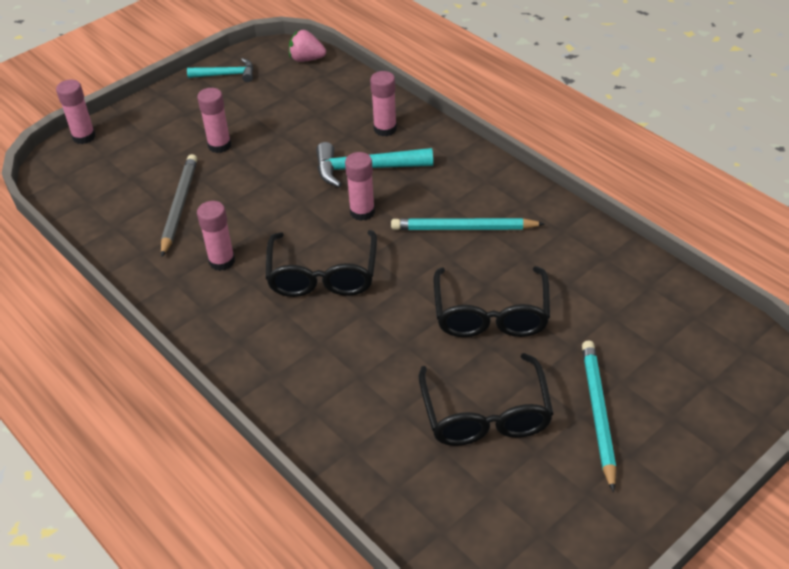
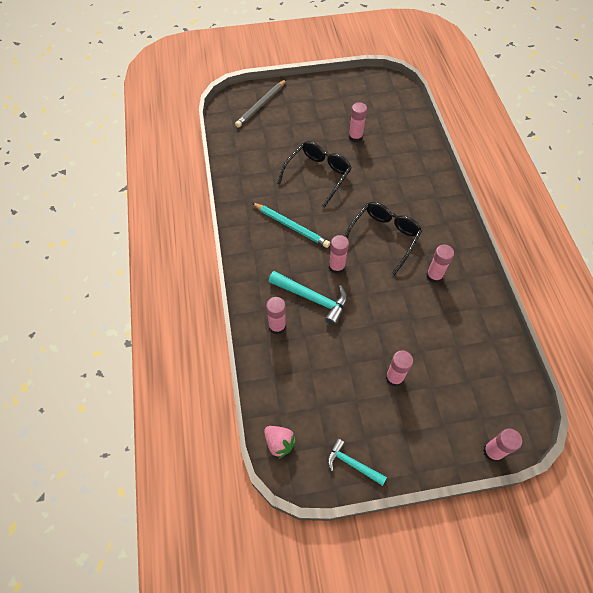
camera: 150 degrees left, 15 degrees up
(179, 206) = (443, 334): grey pencil -> grey pencil (261, 105)
(485, 414) = (355, 137): black glasses -> pink glue stick
(598, 413) = (311, 117): turquoise pencil -> none

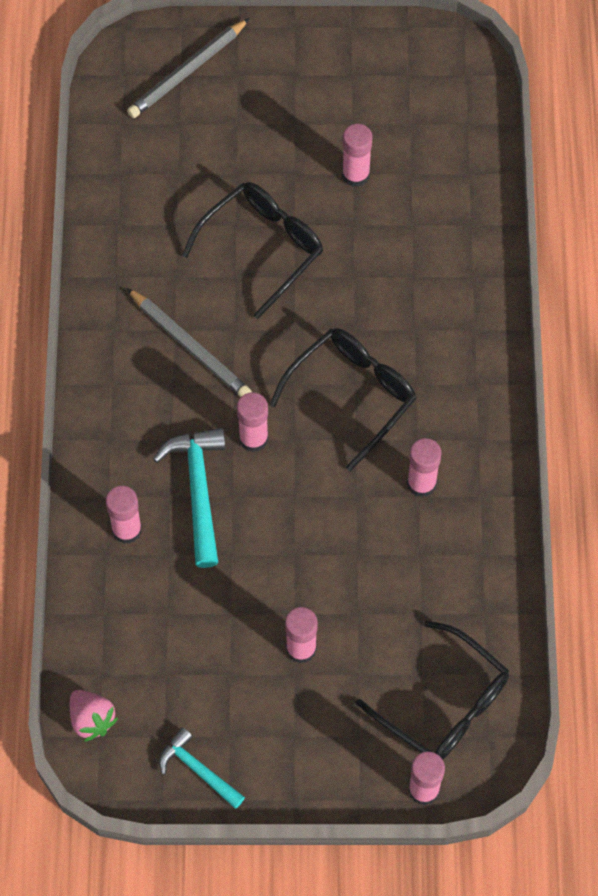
camera: 10 degrees right, 5 degrees up
(291, 226) = (190, 346): turquoise pencil -> grey pencil
(313, 298) = (198, 490): turquoise hammer -> turquoise hammer turned 135 degrees counterclockwise
(487, 396) = (444, 704): none -> black glasses

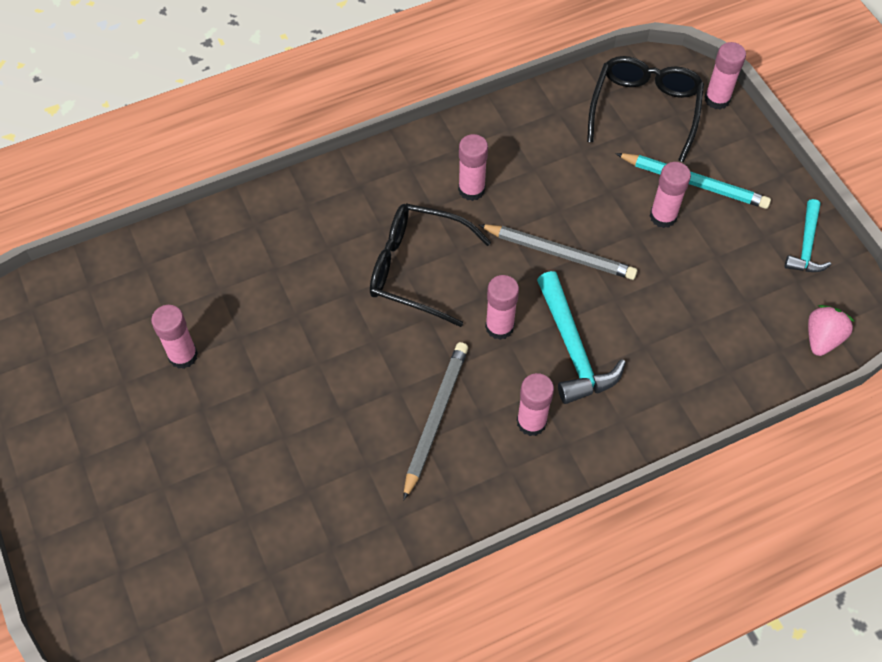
camera: 115 degrees left, 5 degrees down
(127, 530) = (643, 389): pink glue stick -> pink glue stick (531, 422)
(187, 72) = (114, 566): grey pencil -> grey pencil (560, 253)
(198, 490) = (573, 349): turquoise hammer -> turquoise hammer turned 75 degrees counterclockwise
(263, 248) = (299, 402): black glasses -> none
(326, 702) = (694, 183): none -> turquoise pencil

